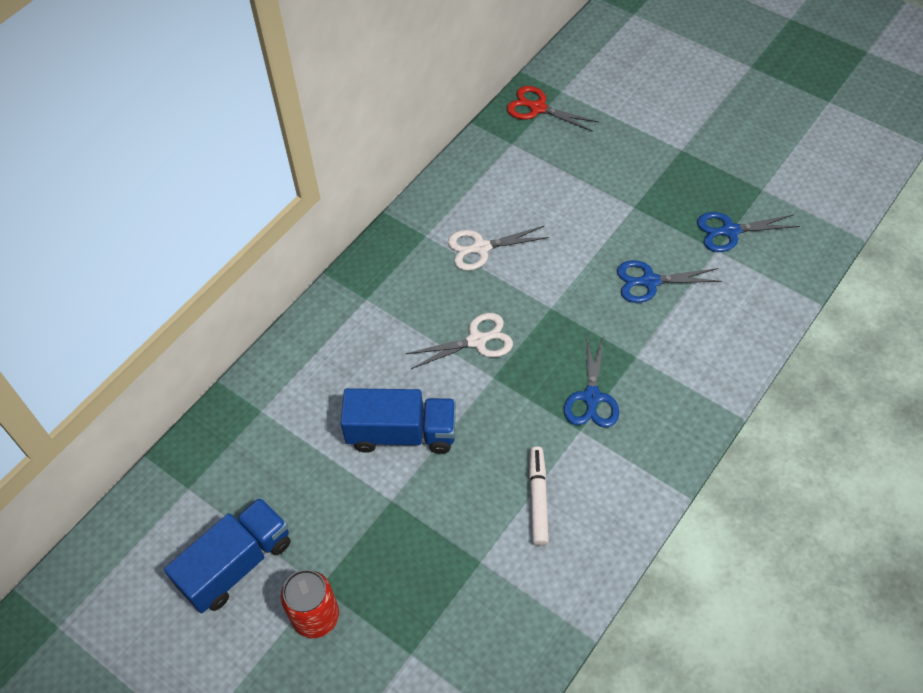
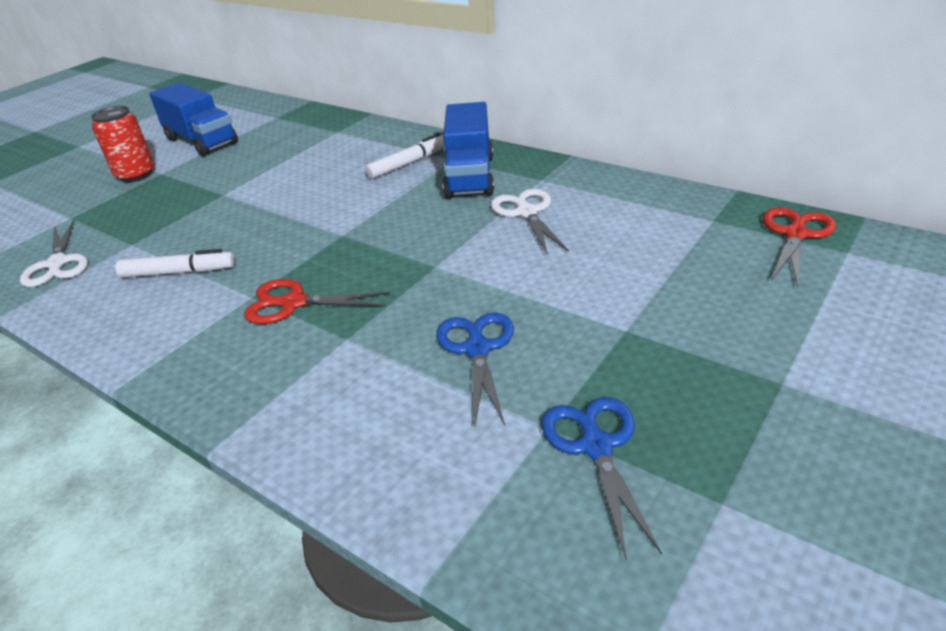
camera: 90 degrees right, 20 degrees down
(365, 335) = (409, 163): none -> white marker
(402, 433) = (291, 192): blue truck -> blue truck (470, 176)
(477, 340) = (393, 221): white scissors -> white scissors (57, 264)
(592, 398) = (293, 303): blue scissors -> red scissors

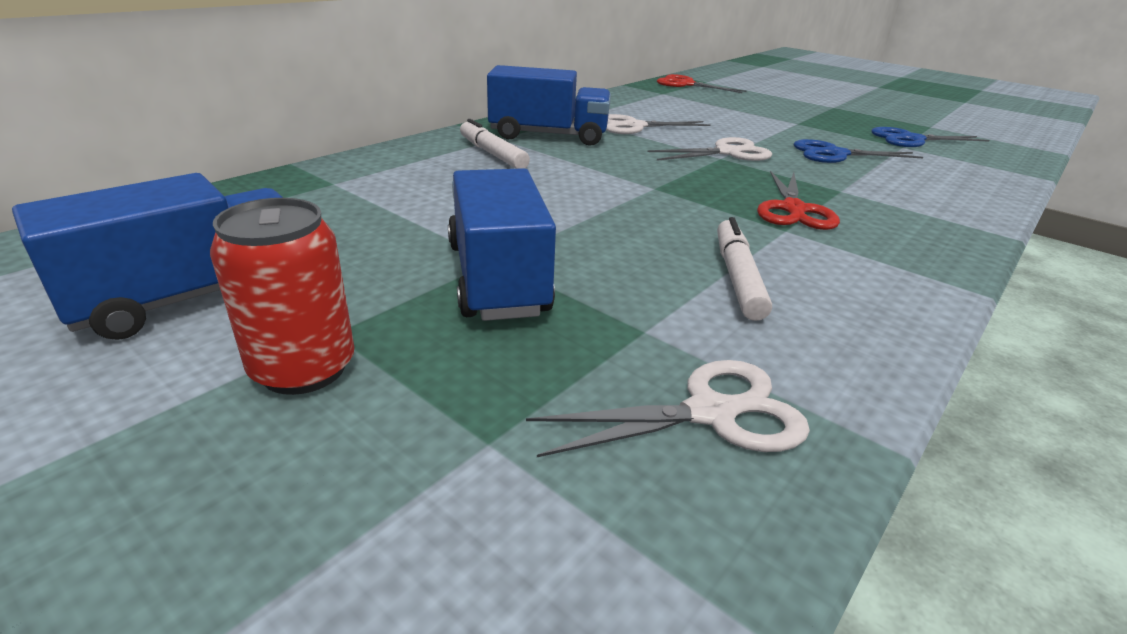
camera: 90 degrees left, 5 degrees down
(199, 198) = (497, 278): none -> blue truck
(454, 270) = (728, 152): none -> white scissors

